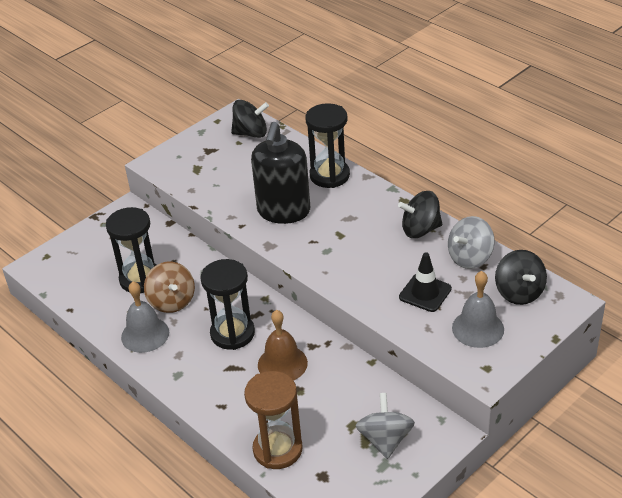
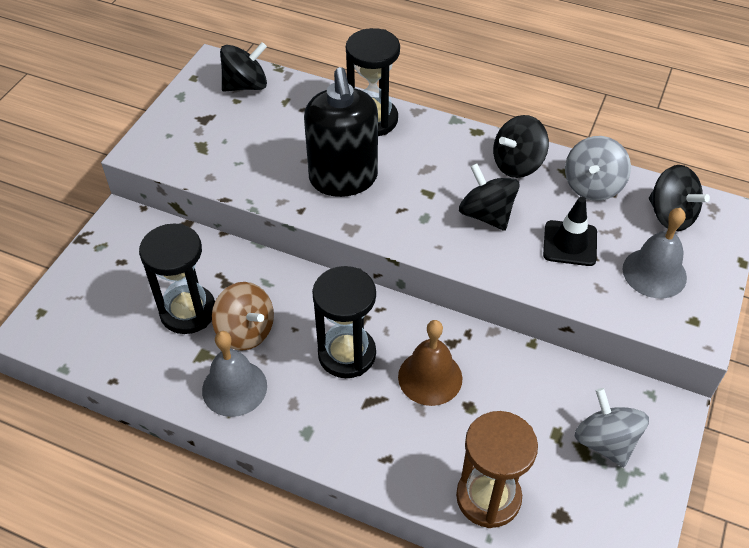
camera: 25 degrees left, 10 degrees up
(374, 259) = (486, 214): none -> black spinning top

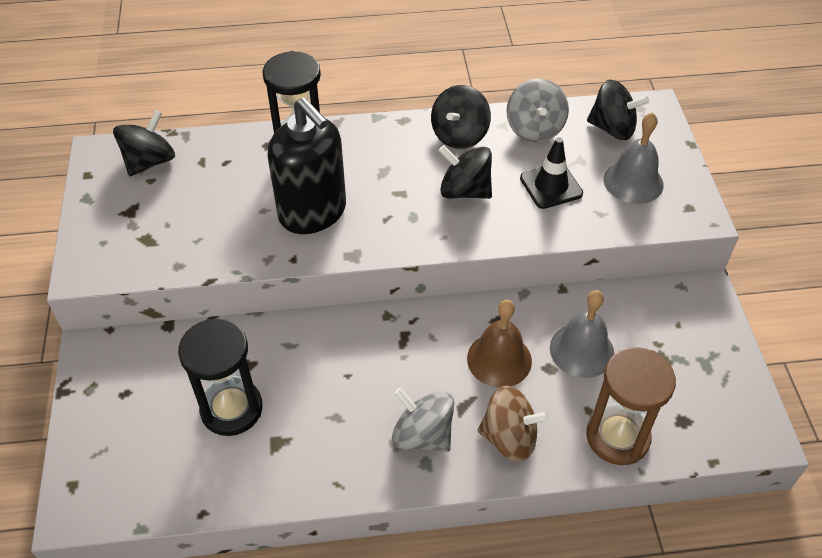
camera: 30 degrees left, 0 degrees up
(234, 388) = (330, 458): grey bell -> grey bell (581, 350)
(246, 331) = (303, 400): brown spinning top -> brown spinning top (509, 438)
(347, 354) = (412, 375): black hourglass -> none
(605, 441) = (674, 342): grey spinning top -> grey spinning top (423, 435)

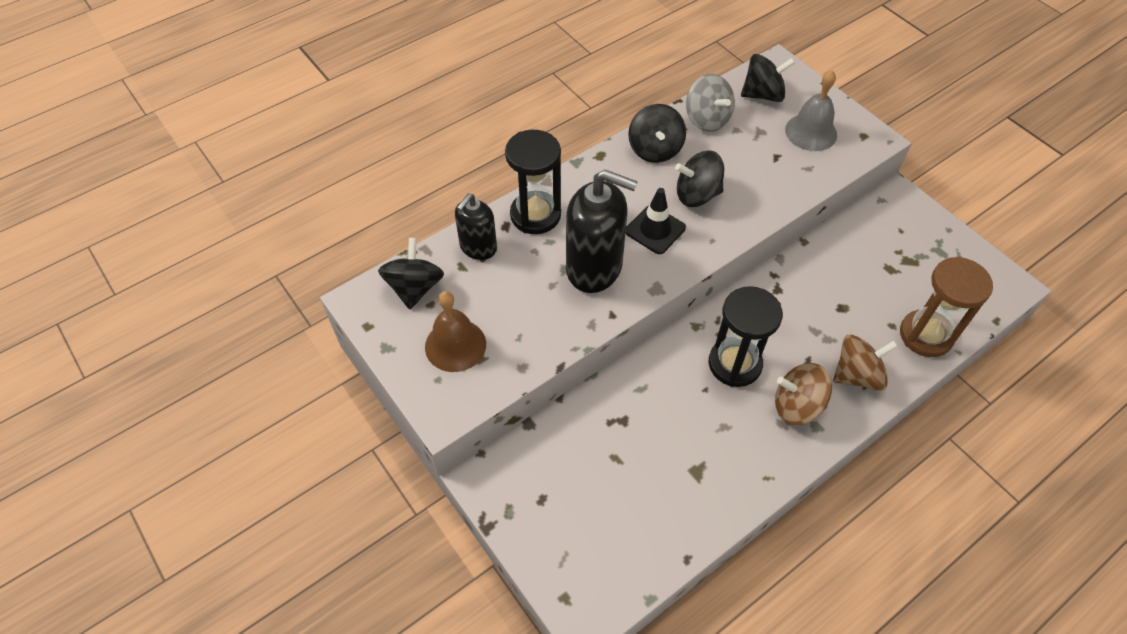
camera: 30 degrees left, 5 degrees up
(229, 152) = (478, 247): none -> black soap dispenser
(231, 409) = (639, 464): black hourglass -> black hourglass (734, 364)
(423, 435) = (797, 406): grey spinning top -> brown spinning top
(499, 359) = (803, 319): brown bell -> brown bell (455, 345)
(551, 186) = (756, 162): black traffic cone -> black traffic cone (655, 230)
(581, 350) = (853, 282): grey bell -> none

